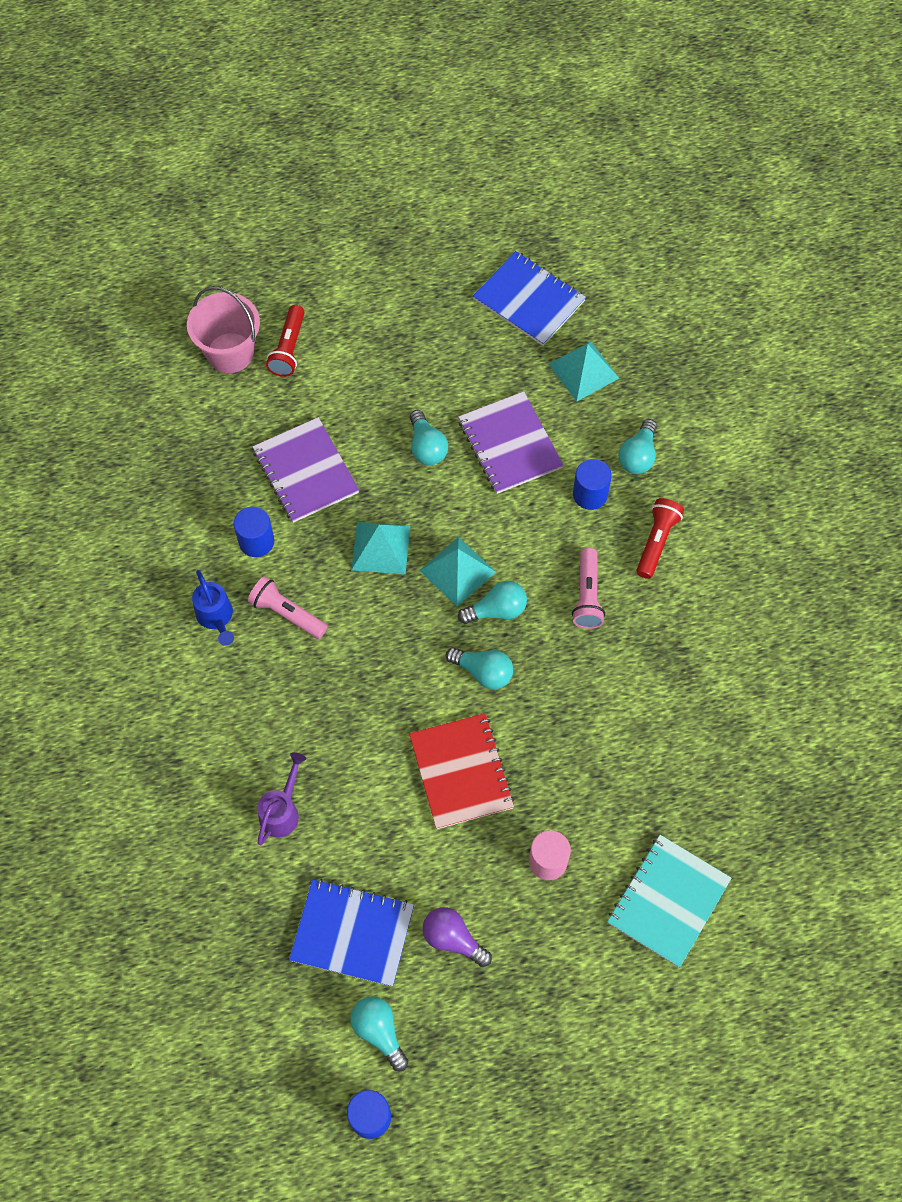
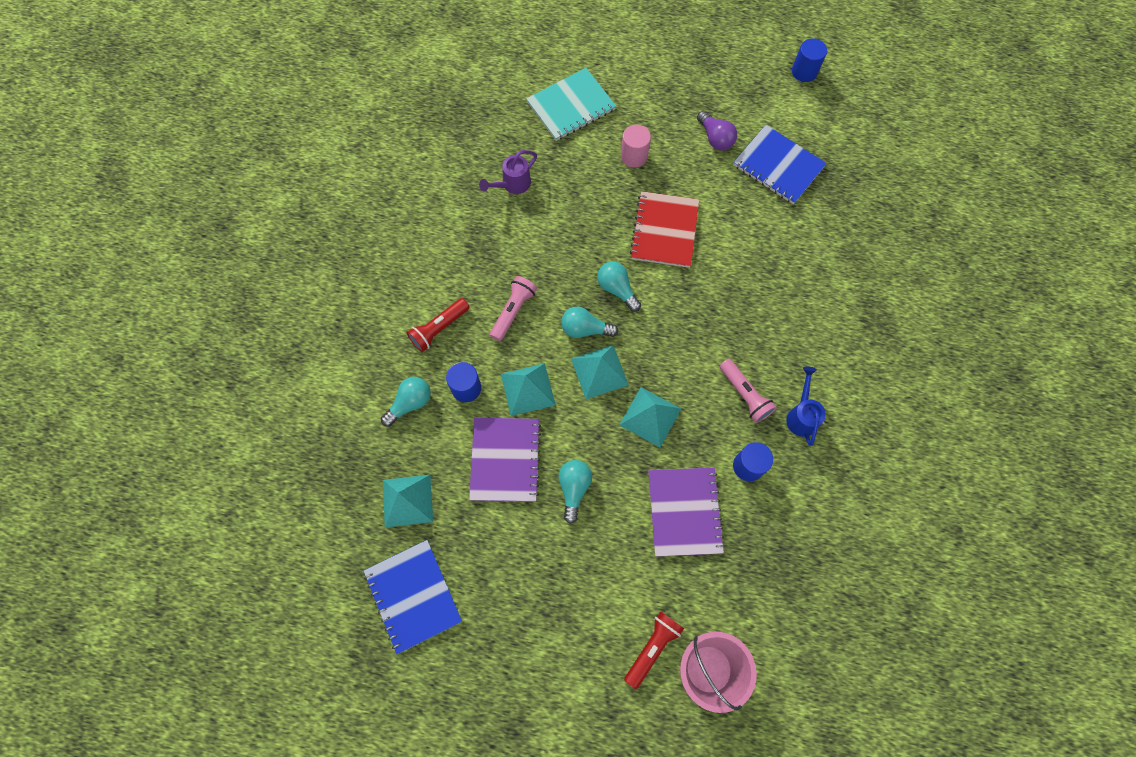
camera: 155 degrees left, 5 degrees up
(282, 811) = (798, 256): purple watering can -> purple watering can (512, 184)
(379, 1031) = (782, 109): turquoise light bulb -> none
(524, 520) = (528, 389): none -> turquoise pyramid

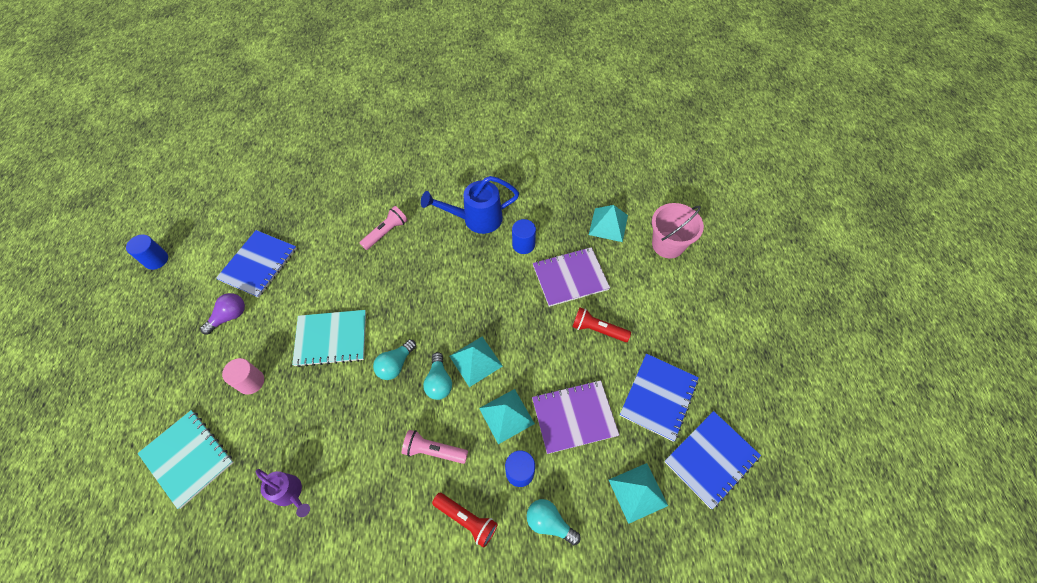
camera: 105 degrees left, 10 degrees down
(499, 564) = (658, 397): none -> blue notebook
(574, 488) = (579, 356): turquoise light bulb -> none
(650, 416) = (504, 315): turquoise pyramid -> turquoise pyramid (608, 225)
(652, 647) = (669, 279): red flashlight -> red flashlight (598, 329)
(664, 231) = (331, 339): red notebook -> turquoise notebook
(744, 395) = (469, 255): pink flashlight -> pink flashlight (386, 232)
(801, 415) = (476, 219): blue watering can -> blue watering can, size x1.67

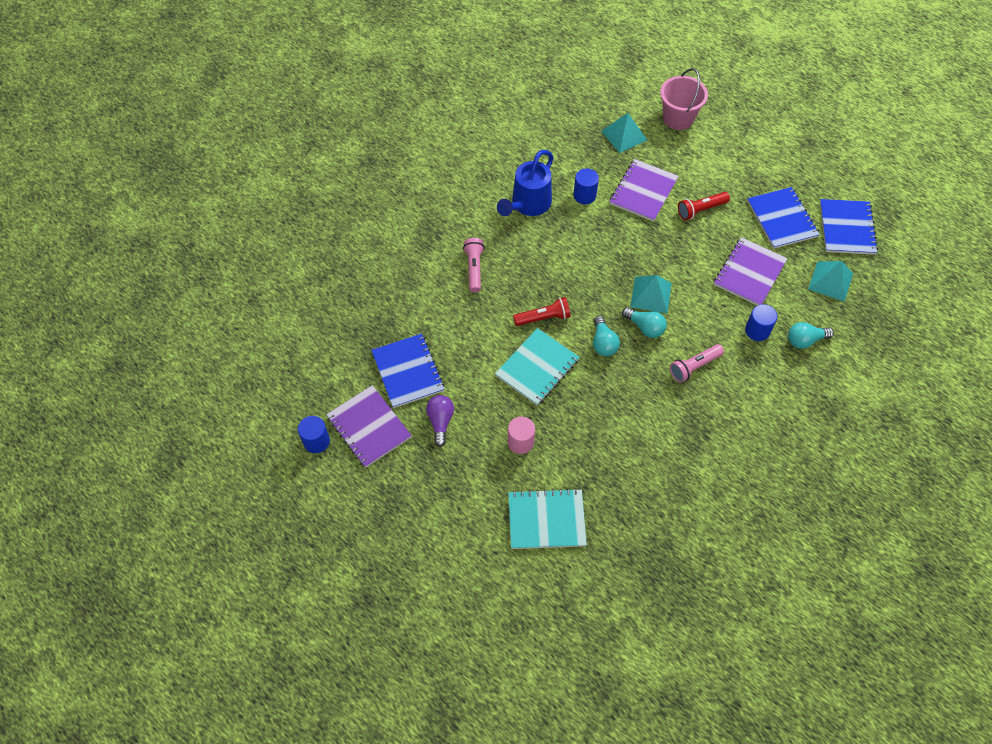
camera: 45 degrees left, 0 degrees up
(191, 279) = (369, 427): none -> purple notebook
(290, 493) = (641, 471): purple watering can -> none
(466, 519) = (760, 382): red flashlight -> red flashlight (543, 318)
(506, 415) = (710, 308): turquoise pyramid -> none

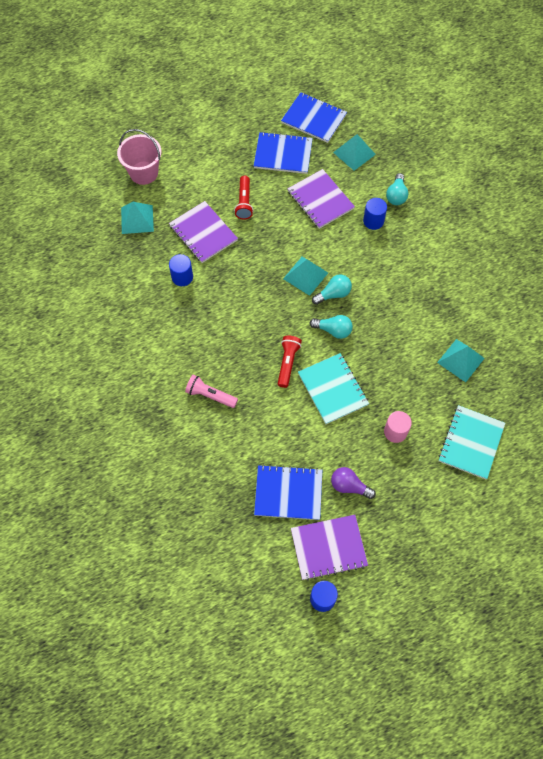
camera: 65 degrees left, 5 degrees up
(528, 205) = (167, 324): blue watering can -> none
(639, 476) = (461, 360): none -> turquoise pyramid
(694, 367) = (384, 278): pink flashlight -> none

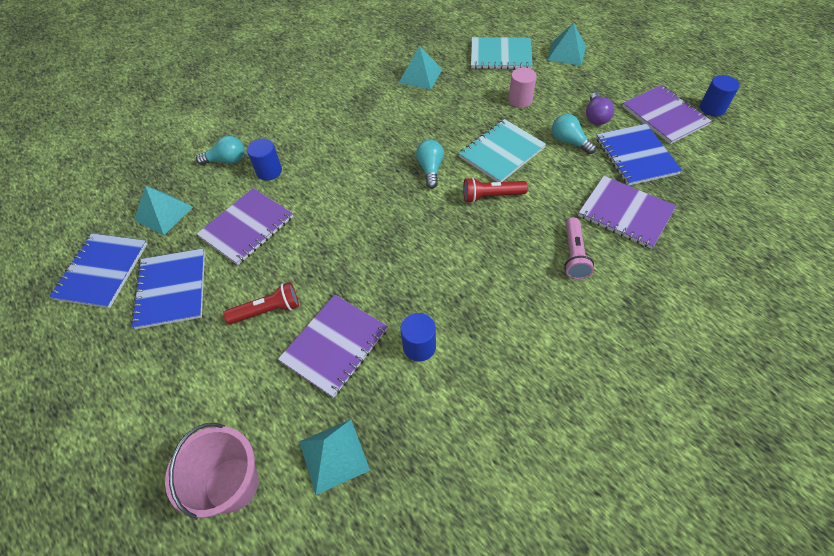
camera: 105 degrees left, 10 degrees down
(232, 450) = (625, 213): none -> purple notebook
(305, 275) = (367, 212): turquoise pyramid -> turquoise pyramid (566, 53)
(333, 294) = (383, 181): turquoise light bulb -> turquoise light bulb (569, 142)

